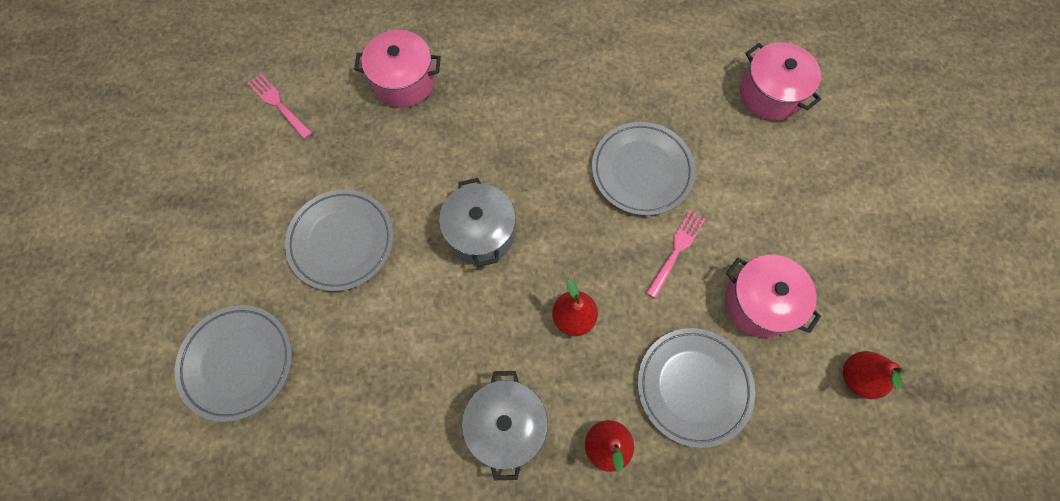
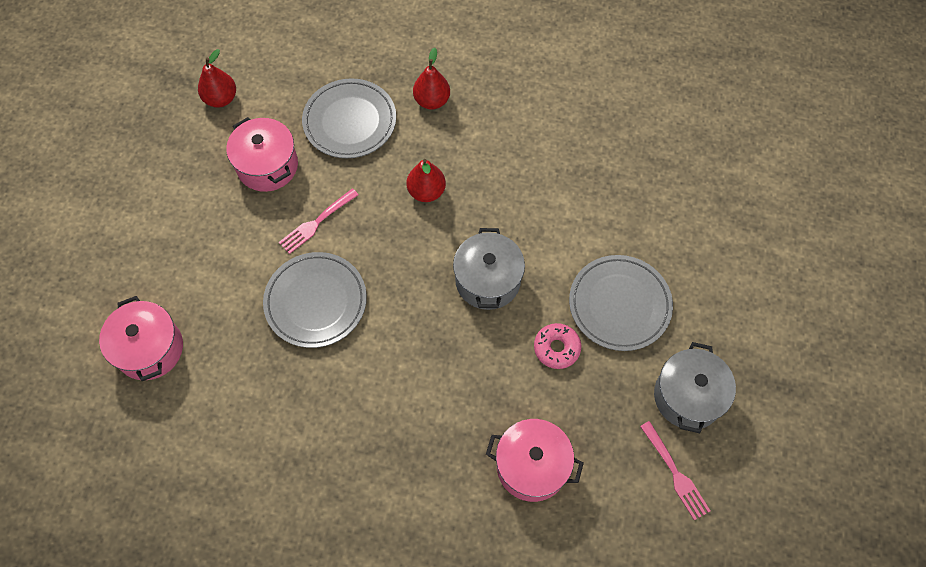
camera: 165 degrees left, 5 degrees down
(237, 363) = (718, 224): grey plate -> none
(398, 183) = (556, 348): none -> pink donut
(506, 425) = (504, 130): grey pot -> grey pot (687, 396)

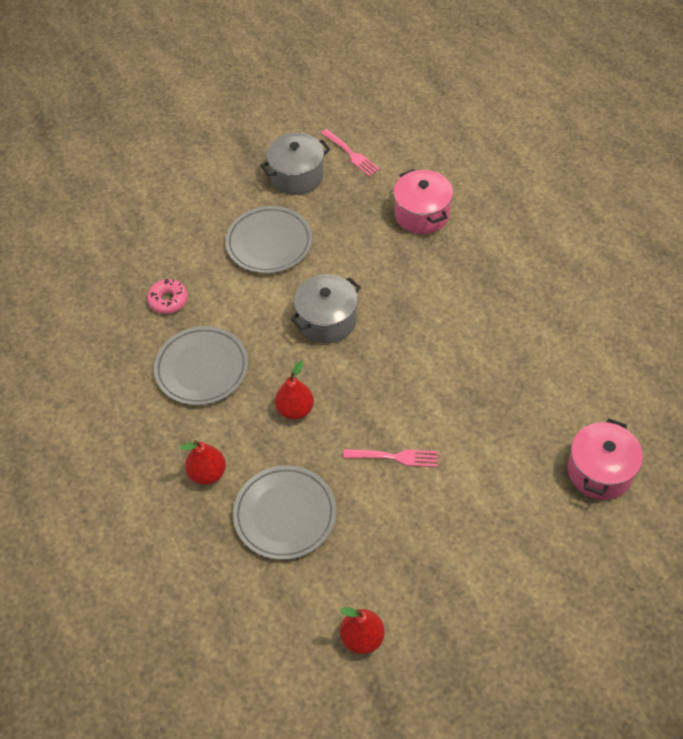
camera: 130 degrees left, 10 degrees down
(267, 166) = (385, 536): pink pot -> none
(316, 302) = (452, 403): grey plate -> grey plate (202, 368)
(556, 348) = (335, 253): pink donut -> pink donut (168, 300)
(675, 473) = (351, 154): pink fork -> pink fork turned 120 degrees clockwise

